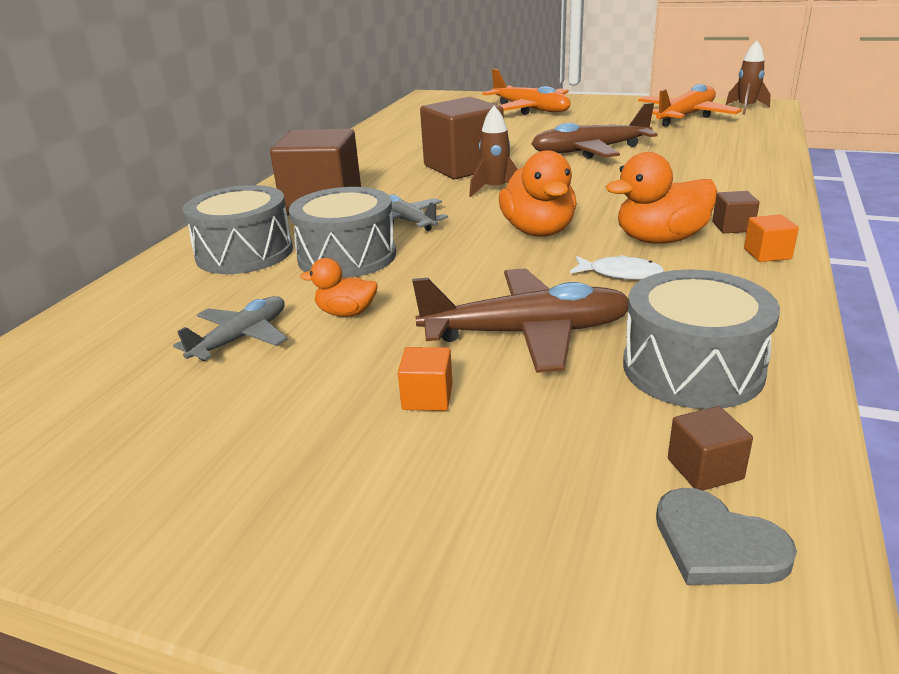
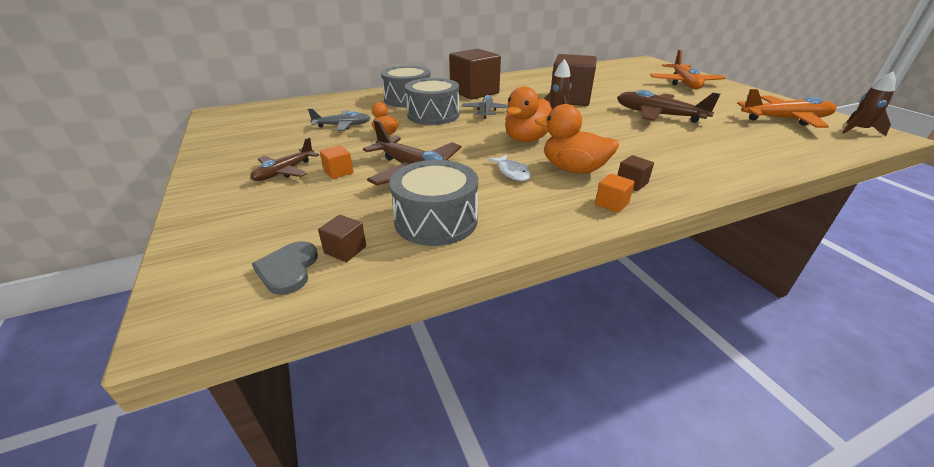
camera: 45 degrees right, 5 degrees up
(341, 452) = (284, 172): none -> brown plane

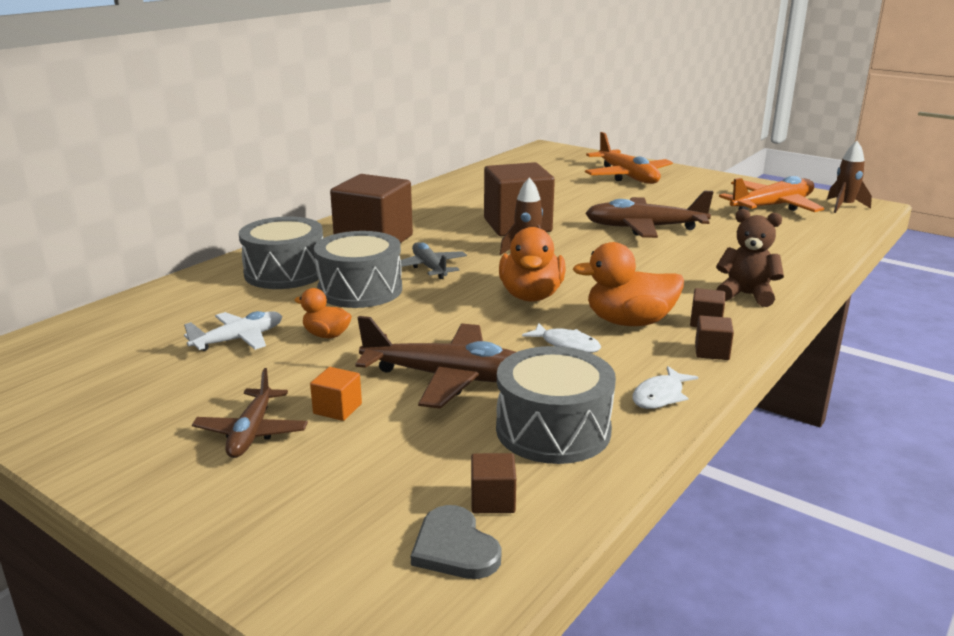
camera: 30 degrees left, 10 degrees down
(342, 126) = (239, 339): grey plane -> white plane
(535, 222) = (660, 396): none -> white fish
(611, 204) = (711, 352): orange cube -> brown cube
(688, 173) = (746, 295): none -> brown teddy bear

